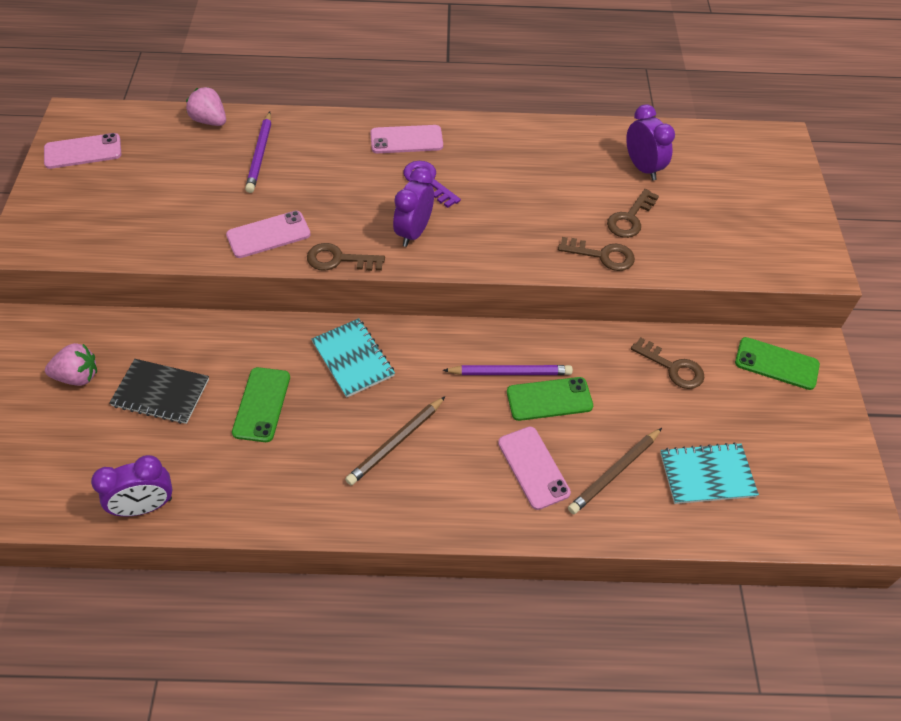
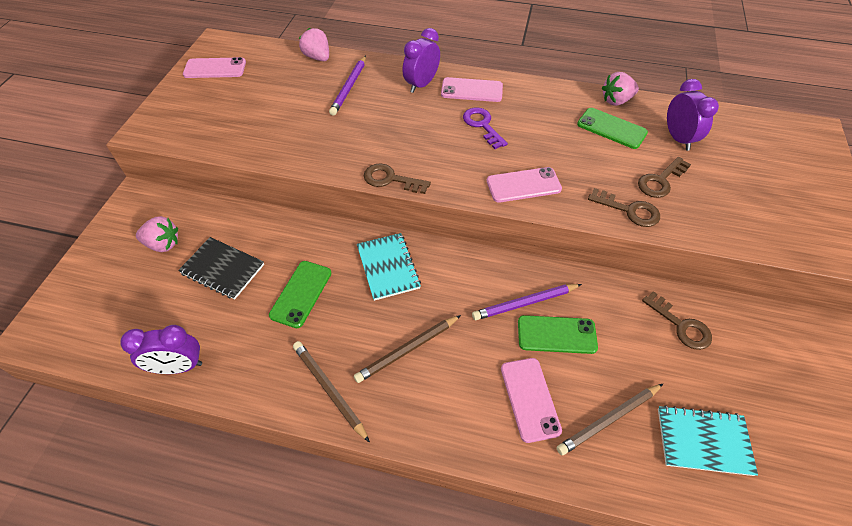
camera: 15 degrees right, 0 degrees up
(268, 234) = (338, 150): pink phone -> pink phone (523, 185)
(321, 498) = (329, 389): none -> brown pencil
(414, 232) = (460, 165): purple clock -> purple clock (421, 84)
(510, 372) = (525, 303): purple pencil -> purple pencil turned 150 degrees clockwise
(571, 132) = (616, 101): none -> pink strawberry
(776, 364) = (787, 340): green phone -> green phone (611, 128)

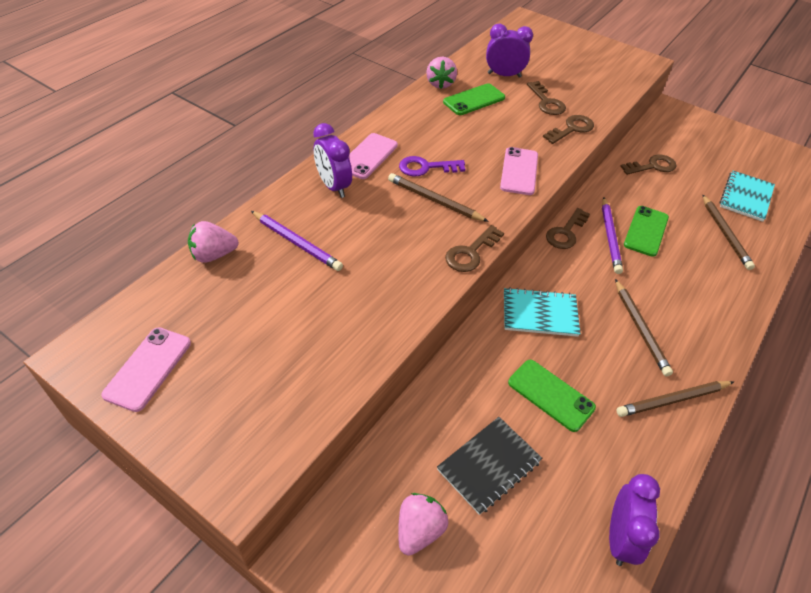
camera: 70 degrees left, 5 degrees down
(442, 141) = (434, 200): none -> brown pencil
(507, 265) = (566, 232): none -> brown key
(530, 399) = (702, 268): pink phone -> none

